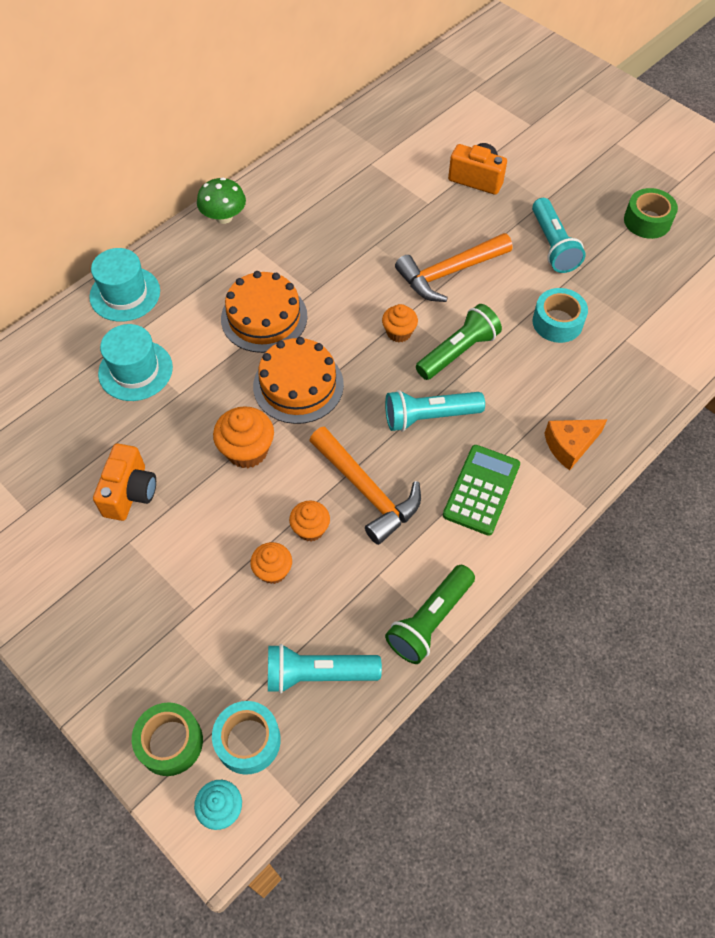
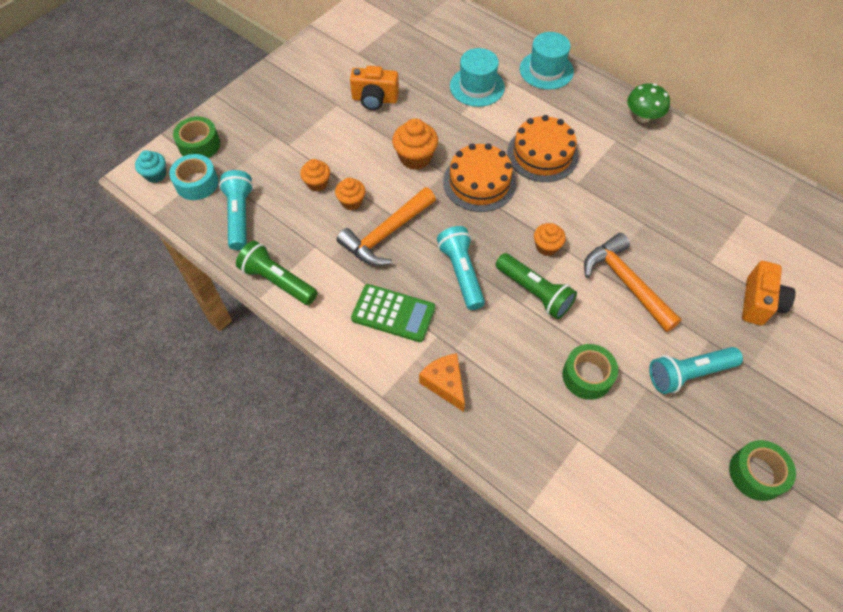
camera: 85 degrees right, 0 degrees up
(557, 322) = (587, 376): turquoise tape -> green tape

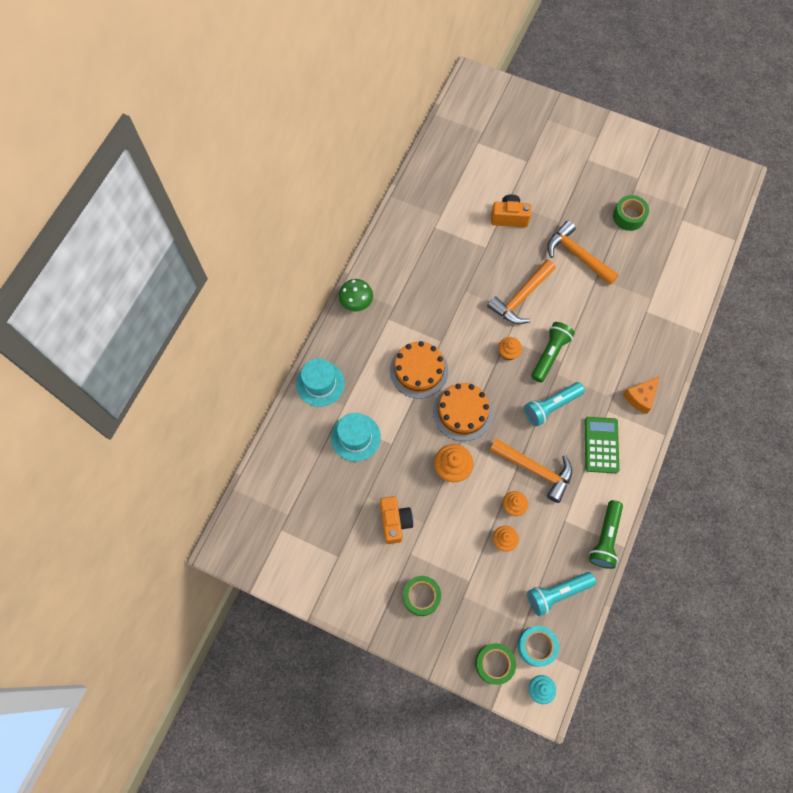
camera: 105 degrees left, 10 degrees up
(587, 376) = (601, 312): green tape -> green tape (421, 596)
(688, 373) = (577, 255): turquoise flashlight -> orange hammer

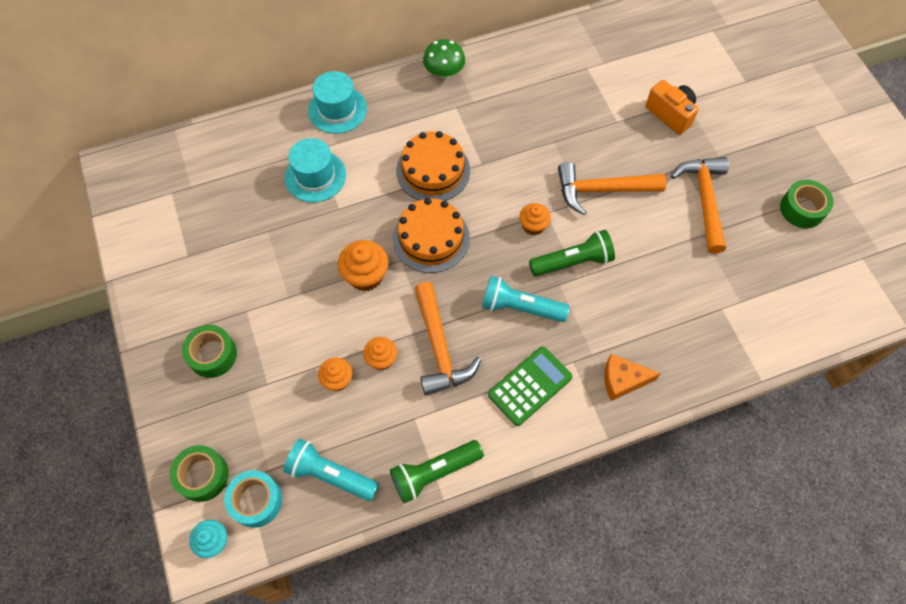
camera: 45 degrees right, 5 degrees down
(395, 522) = (265, 273): orange camera -> none

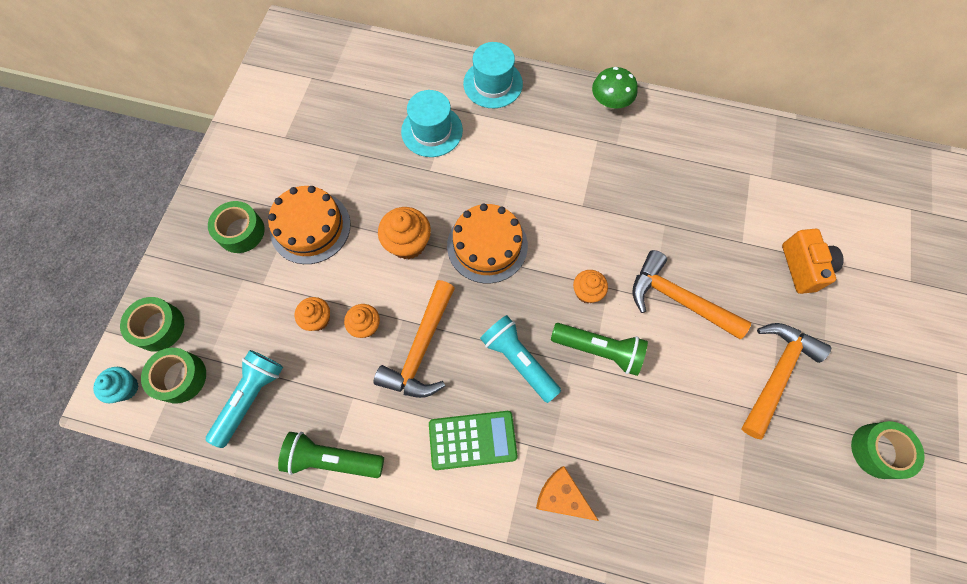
camera: 35 degrees right, 5 degrees up
(256, 501) = (180, 377): turquoise tape -> green tape
(330, 474) = (251, 397): turquoise flashlight -> turquoise flashlight turned 60 degrees clockwise
(433, 170) = (534, 185): orange cake -> orange cake (310, 227)

